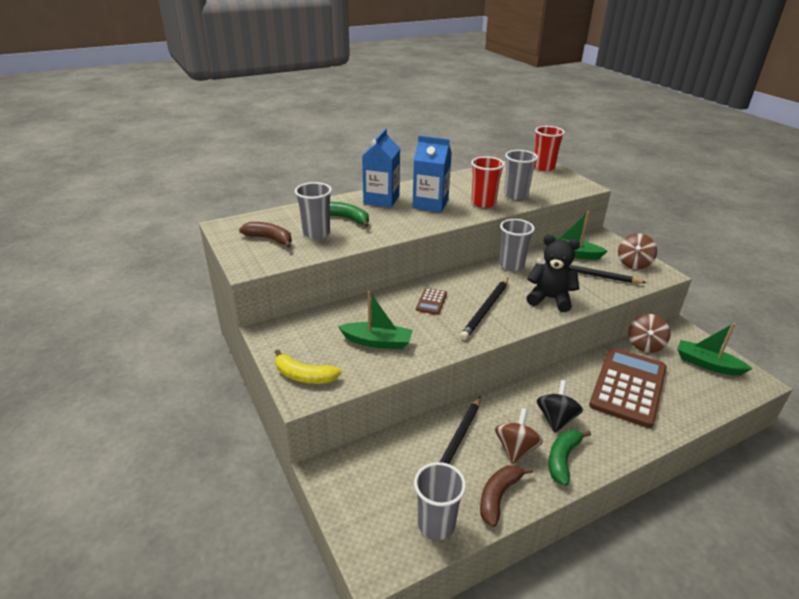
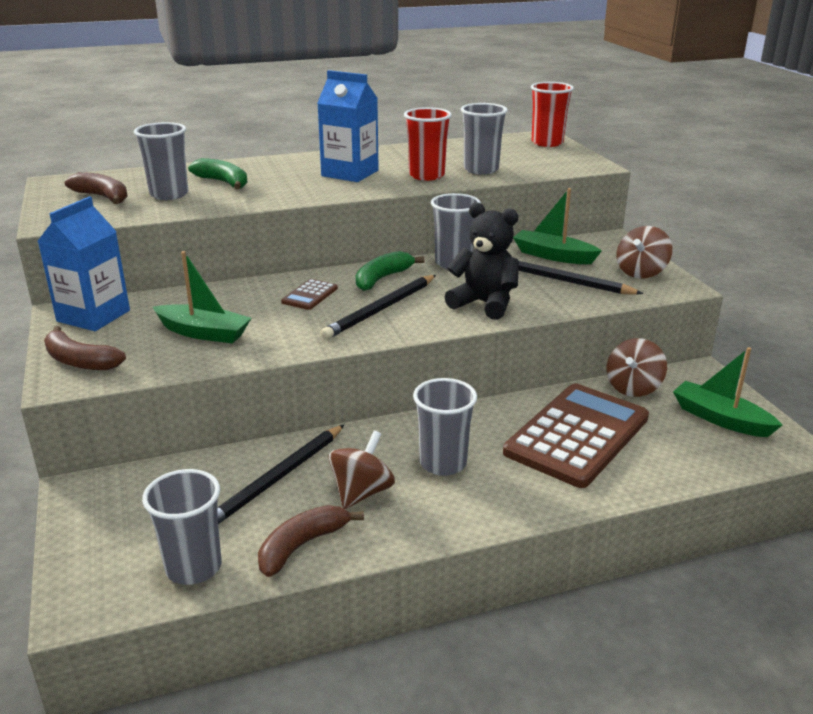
camera: 10 degrees right, 5 degrees down
(304, 376) = (80, 361): yellow banana -> brown banana
(381, 199) = (285, 166): blue carton -> blue carton (93, 316)
(556, 419) = (443, 463): black spinning top -> grey cup
(563, 459) = (424, 512): green banana -> green banana (382, 278)

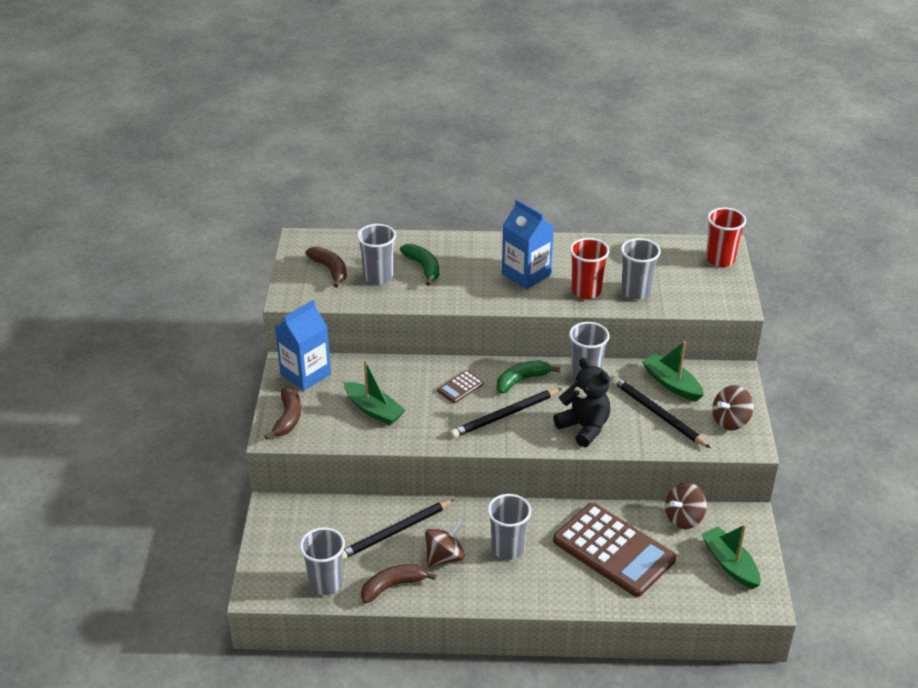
camera: 20 degrees right, 10 degrees up
(80, 361) = (288, 418): brown banana -> brown banana turned 135 degrees counterclockwise
(577, 435) = (613, 550): brown calculator -> brown calculator turned 75 degrees clockwise

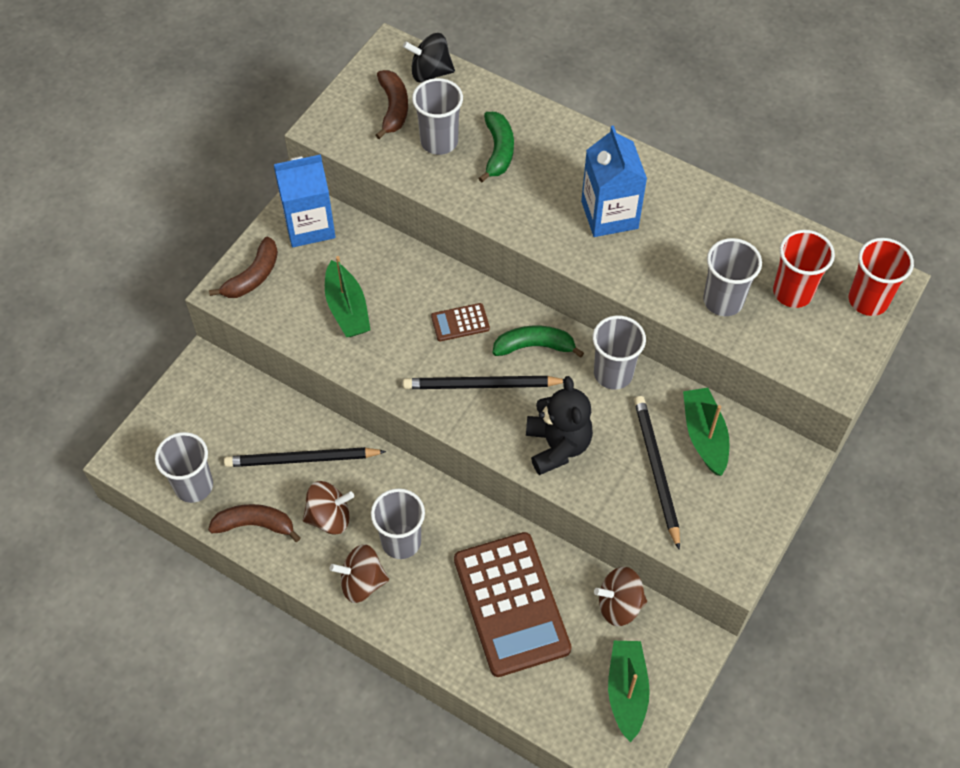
camera: 30 degrees right, 20 degrees up
(339, 243) = (430, 72): none -> black spinning top
(586, 291) = (663, 272): red cup -> red cup (792, 292)
(730, 421) = (735, 523): brown spinning top -> brown spinning top (362, 582)

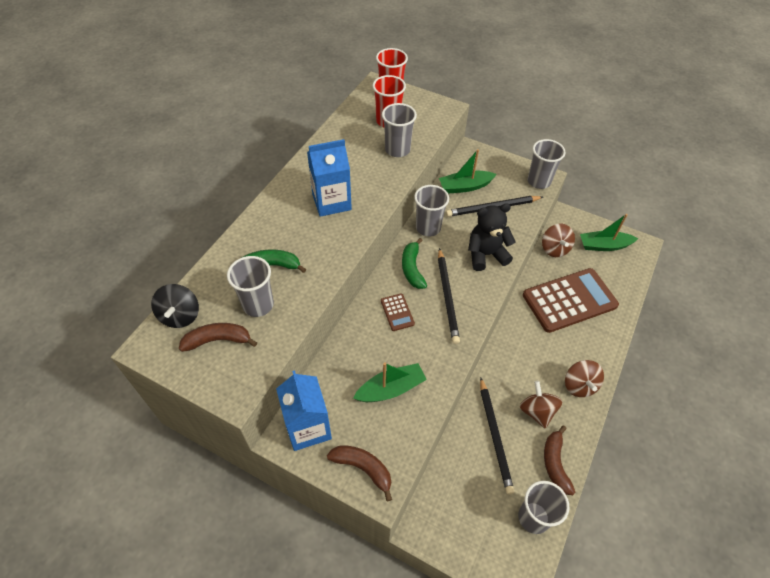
camera: 95 degrees left, 5 degrees down
(401, 541) = (544, 364): grey cup -> grey cup (539, 181)

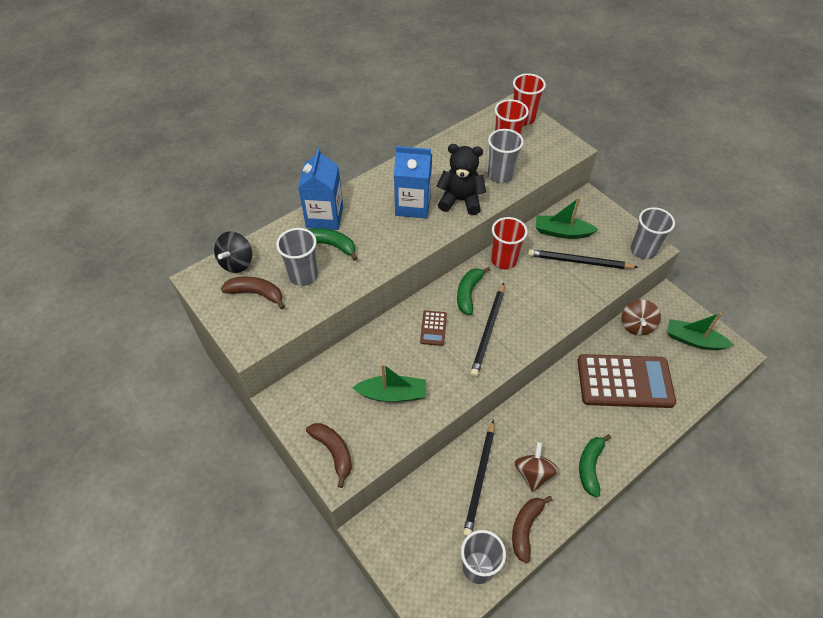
camera: 25 degrees right, 0 degrees up
(308, 427) = (304, 398): blue carton -> blue carton (325, 217)
(428, 228) = (504, 260): grey cup -> red cup
(486, 254) = (548, 304): black teddy bear -> black teddy bear (460, 200)
(579, 385) = (590, 466): brown spinning top -> green banana

